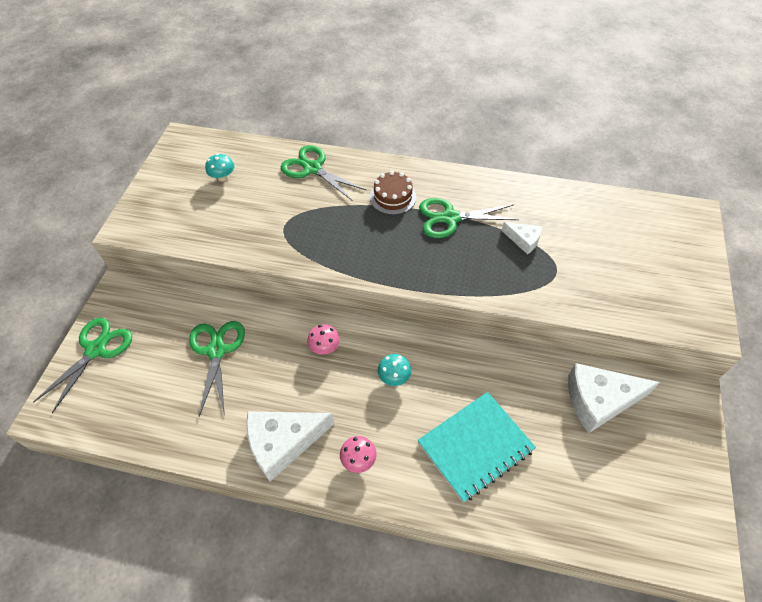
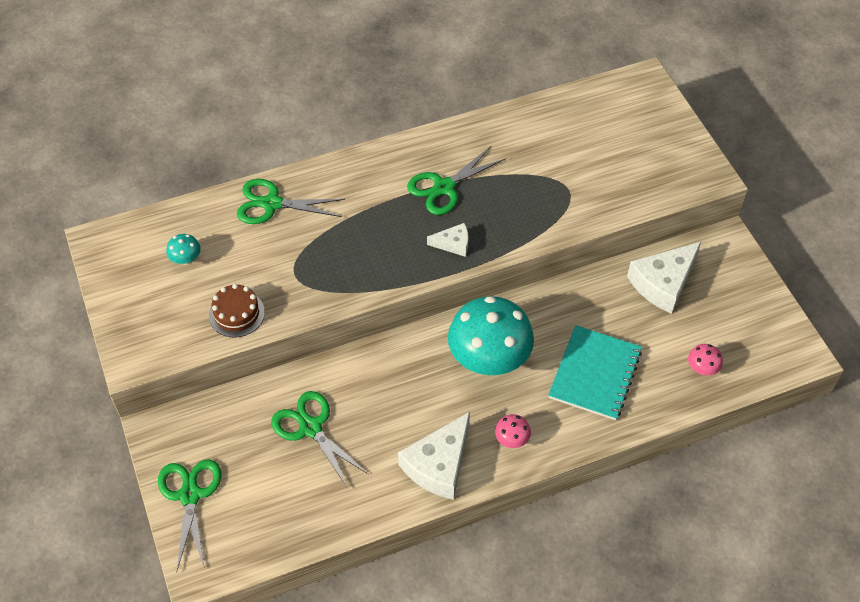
camera: 35 degrees left, 0 degrees up
(325, 347) = (408, 368): pink mushroom -> pink mushroom (702, 368)
(393, 197) = (375, 194): brown cake -> brown cake (236, 314)
(394, 377) = (489, 358): turquoise mushroom -> turquoise mushroom, size x2.47
(523, 240) = (522, 175): white cheese -> white cheese (453, 244)

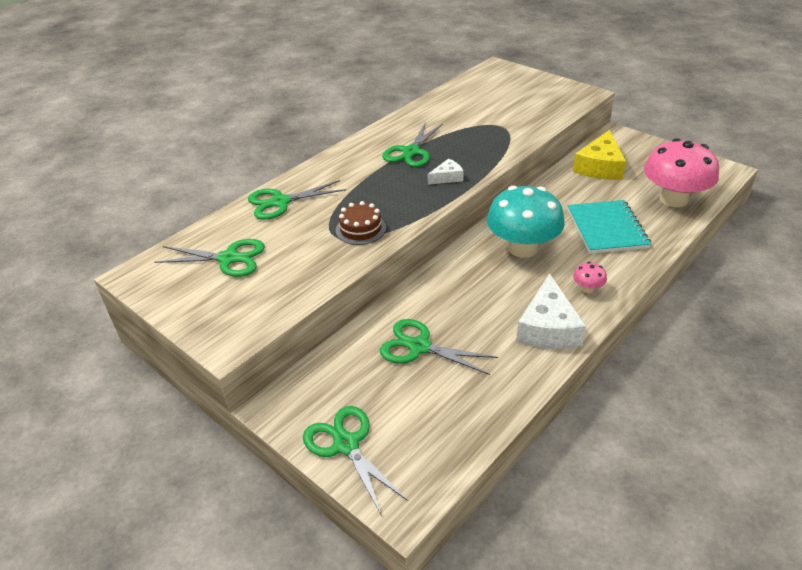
camera: 25 degrees left, 15 degrees down
(186, 259) = (228, 258): turquoise mushroom -> green scissors
(236, 314) = (303, 277): brown cake -> brown cake (360, 229)
(663, 283) = (600, 167): white cheese -> yellow cheese
(702, 368) = (673, 199): pink mushroom -> pink mushroom, size x2.47

